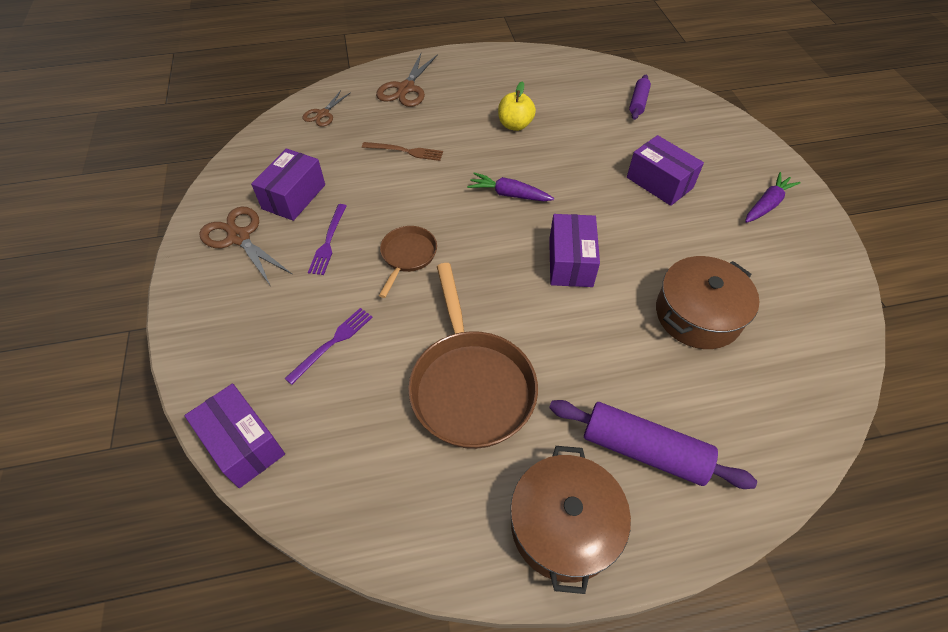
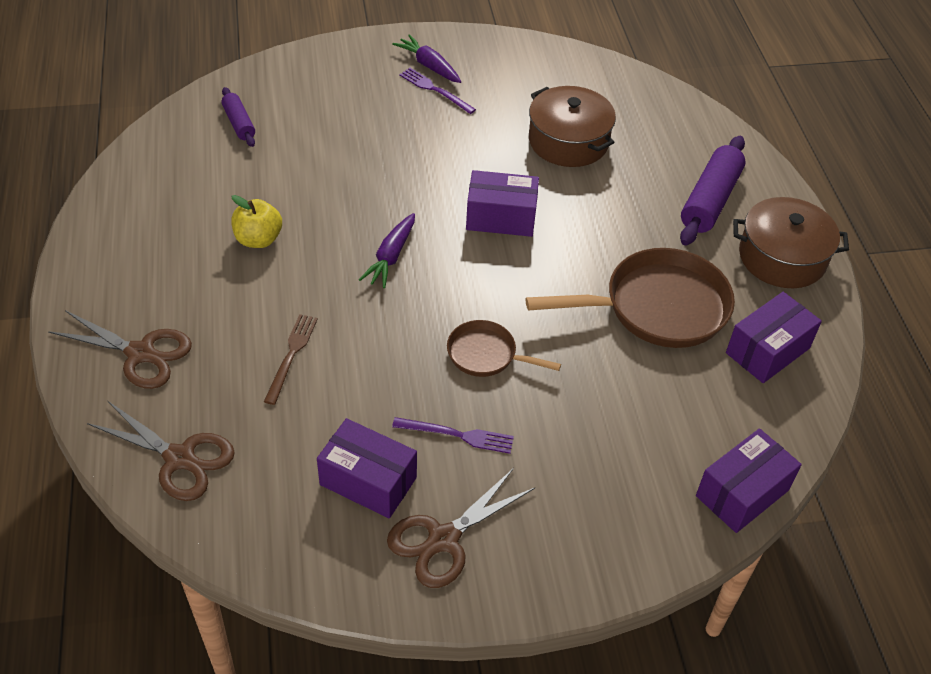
camera: 90 degrees left, 5 degrees down
(323, 114) = (179, 458): brown scissors -> brown scissors, size x1.60
(332, 343) = (613, 422): purple fork -> purple fork (435, 90)
(638, 102) = (239, 123): purple rolling pin -> purple rolling pin turned 45 degrees clockwise
(659, 182) = (387, 132): purple box -> purple box (767, 350)

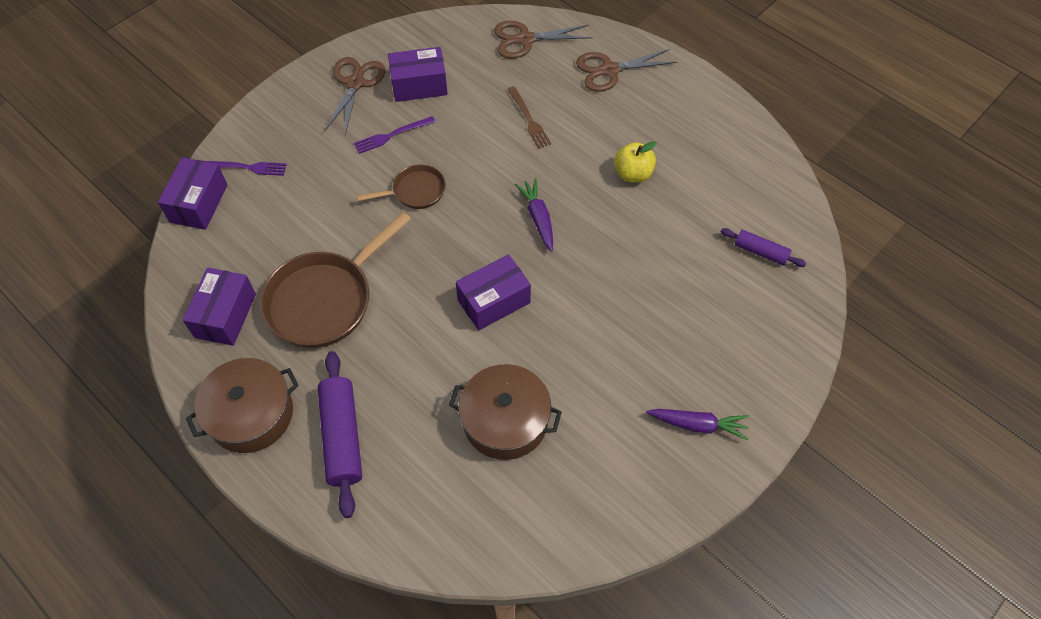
camera: 145 degrees right, 10 degrees up
(435, 90) = (664, 398): purple fork -> purple fork (246, 167)

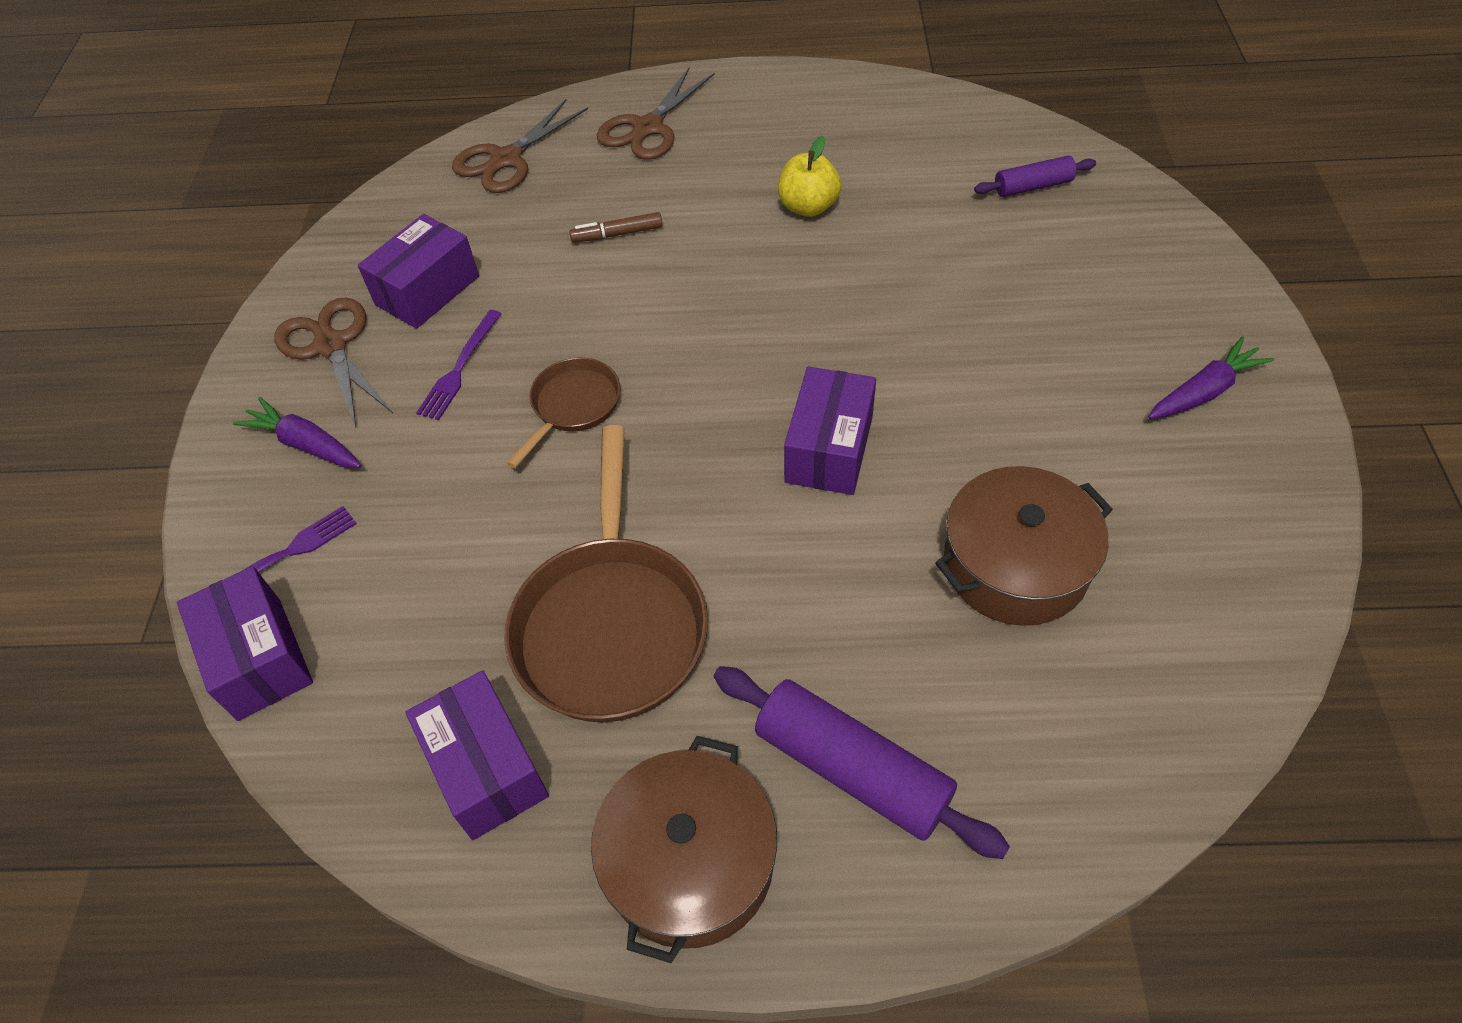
camera: 40 degrees left, 5 degrees down
(529, 119) = (617, 234): brown fork -> brown marker
(538, 218) = (762, 324): purple carrot -> purple carrot (305, 444)

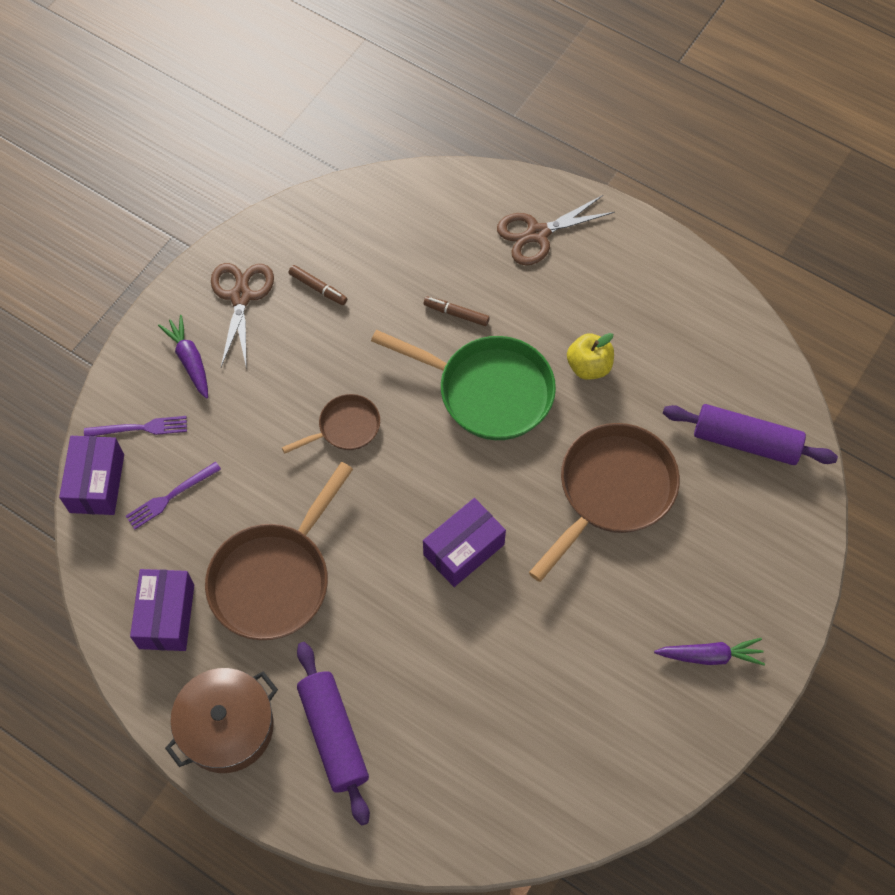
camera: 30 degrees right, 10 degrees up
(427, 290) = (318, 288): purple box -> brown marker
(459, 368) = (301, 359): purple fork -> purple fork (170, 496)
(506, 159) = (430, 206): brown scissors -> none
(717, 283) = (488, 391): none -> green pan
(942, 300) = (612, 491): none -> brown pan
(1015, 564) = (505, 686): brown pot -> none
(1033, 186) = (746, 441): purple rolling pin -> purple rolling pin, size x1.76

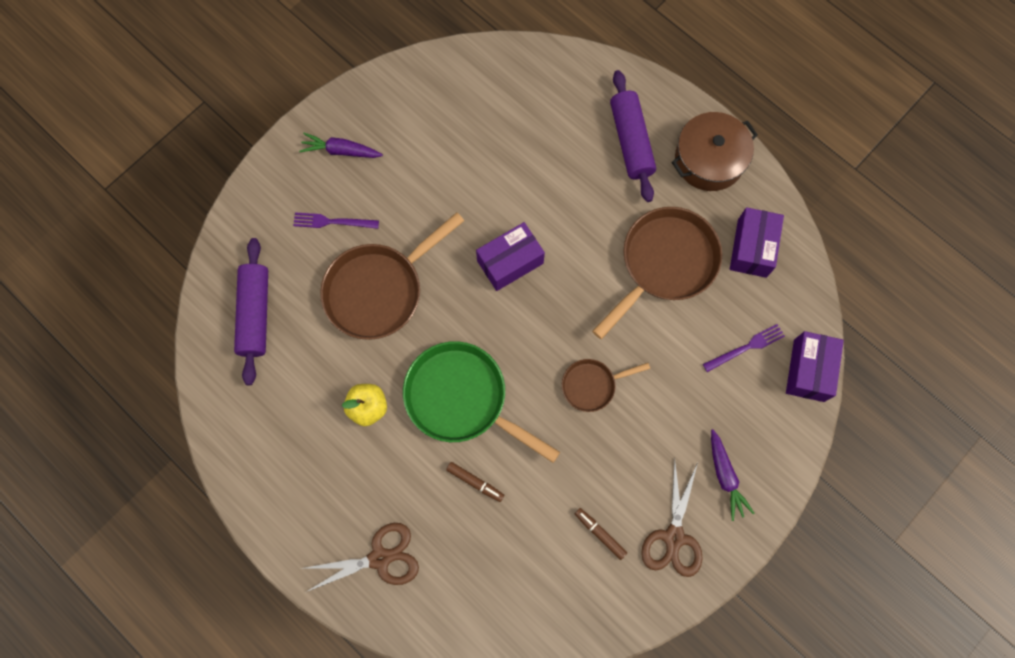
camera: 170 degrees left, 10 degrees up
(140, 428) = (771, 415): purple fork -> purple fork (332, 222)
(746, 441) = (255, 314): purple rolling pin -> purple rolling pin turned 60 degrees clockwise

